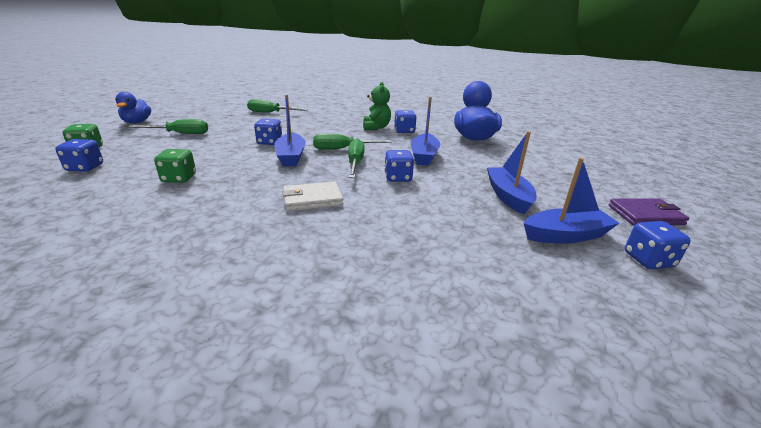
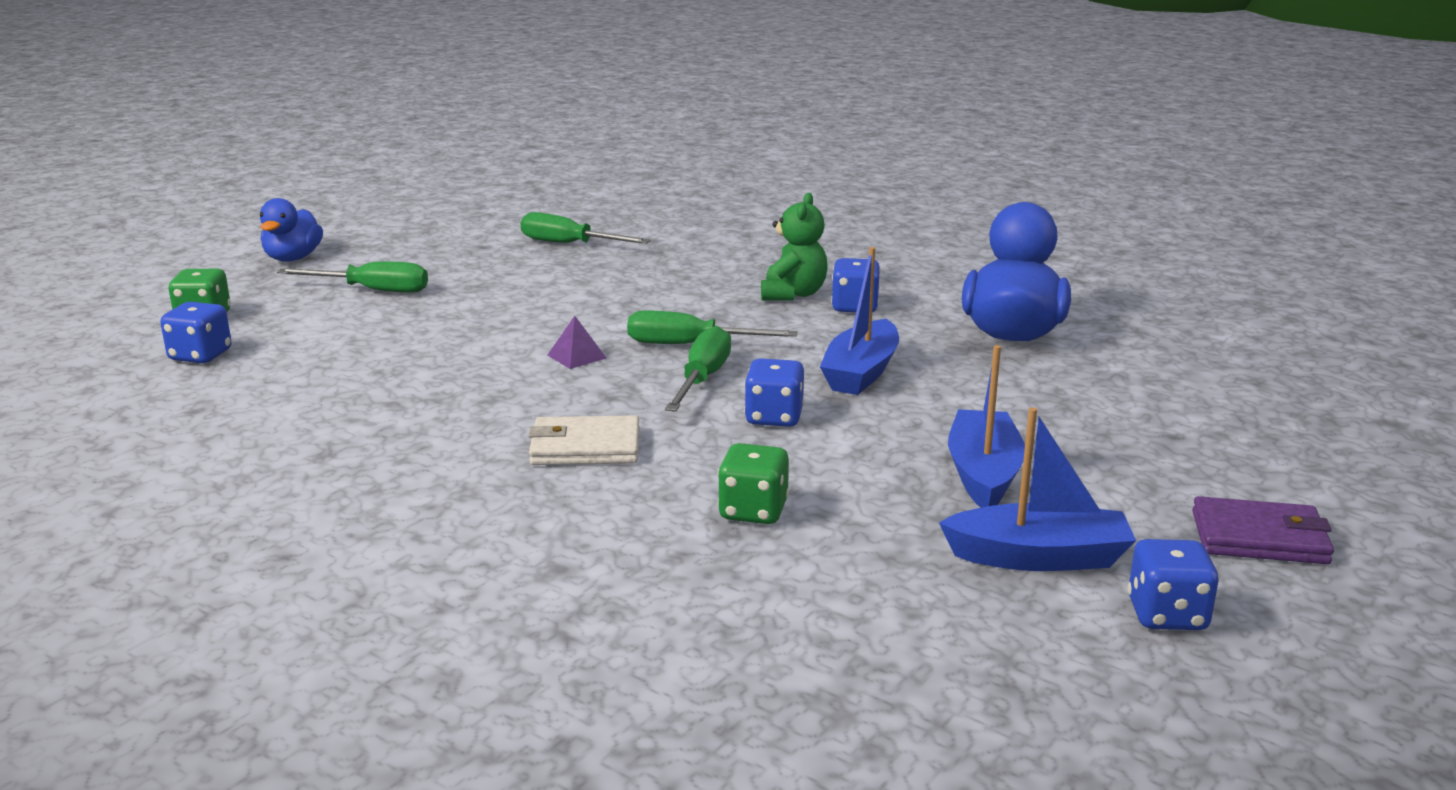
camera: 15 degrees right, 5 degrees down
(179, 178) = (357, 388): green dice -> green dice (753, 511)
(269, 142) = (544, 320): blue dice -> none
(291, 157) = (576, 356): blue boat -> purple pyramid

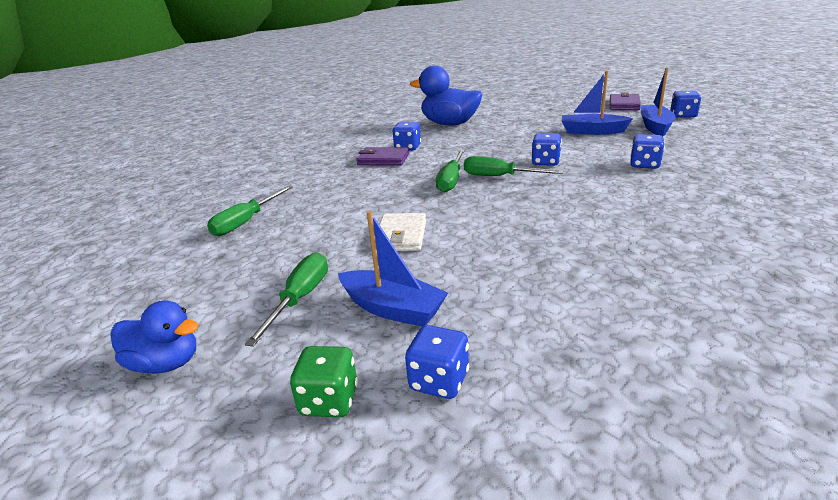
camera: 80 degrees left, 5 degrees up
(576, 356) = (464, 208): purple pyramid -> none
(585, 447) = (591, 200): white wallet -> white wallet (401, 236)
(753, 511) = (644, 165): green dice -> blue dice
(793, 294) = (383, 159): green teddy bear -> purple wallet
(861, 373) = (492, 147): blue boat -> blue boat (393, 309)

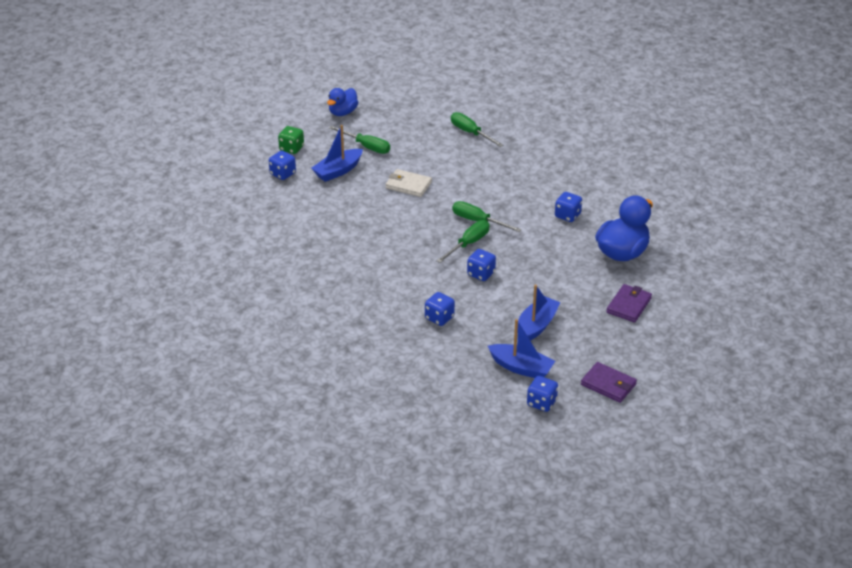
camera: 105 degrees right, 10 degrees up
(383, 159) = (547, 199): purple wallet -> purple wallet (629, 305)

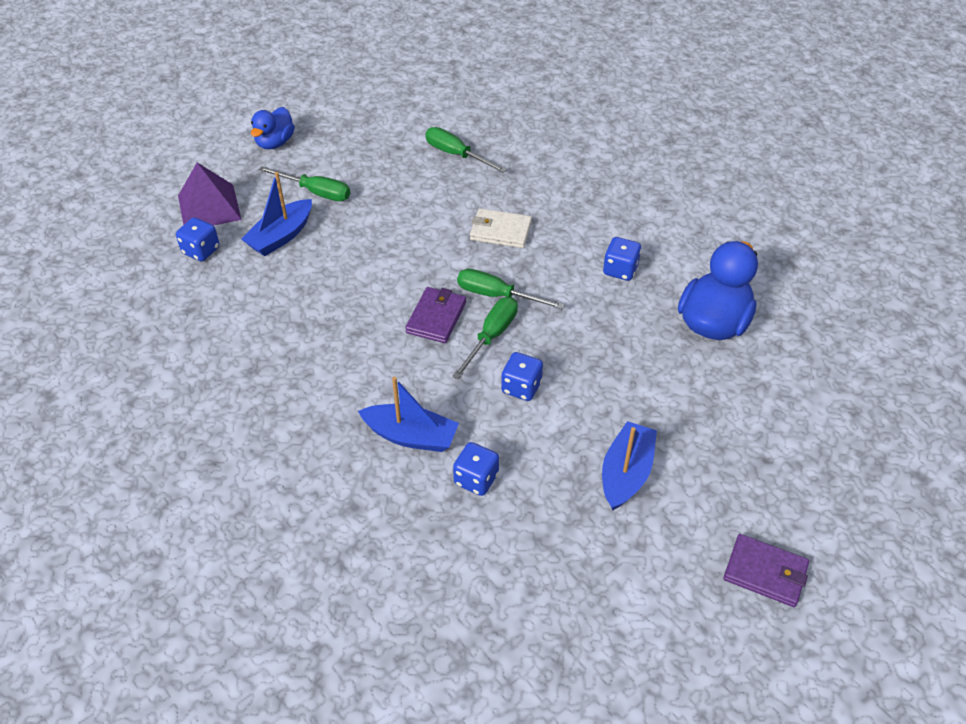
camera: 10 degrees left, 10 degrees up
(291, 148) = (209, 207): green dice -> purple pyramid
(408, 185) = (386, 247): white wallet -> white wallet (500, 231)
(521, 368) = (623, 559): blue boat -> blue boat (411, 436)
(541, 403) = (673, 627): blue dice -> none
(629, 305) = (750, 414): purple wallet -> purple wallet (436, 317)

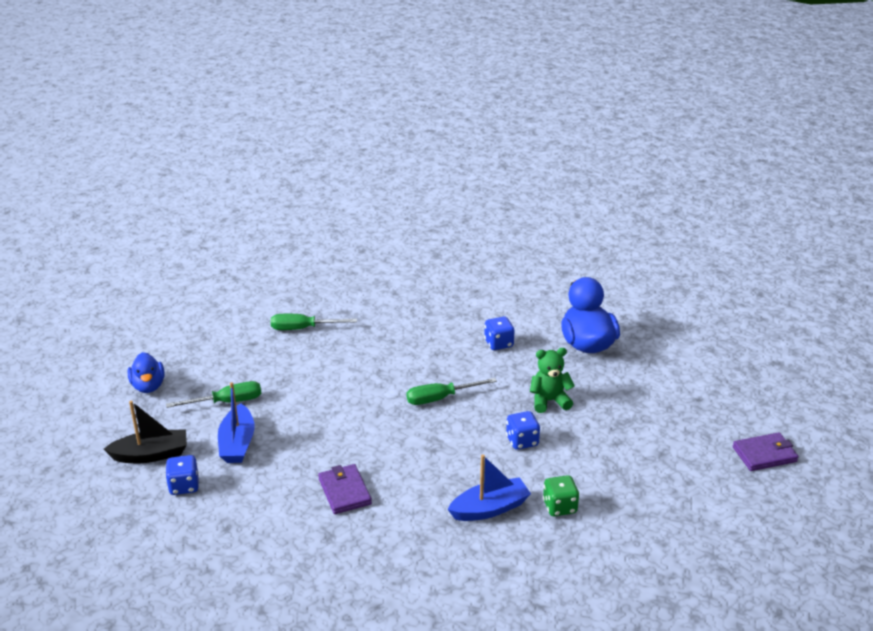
camera: 40 degrees left, 15 degrees down
(209, 207) = (151, 455): purple pyramid -> black boat
(436, 317) = (417, 432): purple wallet -> purple wallet (344, 491)
(476, 479) = (559, 507): blue dice -> green dice
(491, 336) = (467, 423): green screwdriver -> none
(500, 231) = (394, 360): white wallet -> none
(598, 362) = (549, 401): none -> green teddy bear
(626, 473) = (638, 450): blue boat -> none

